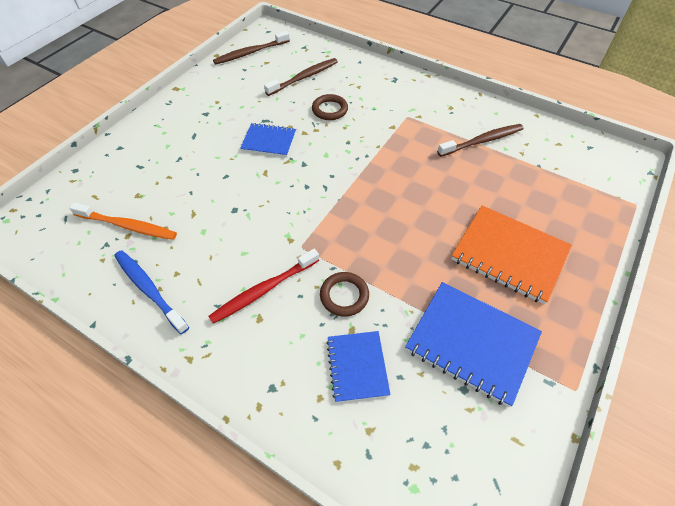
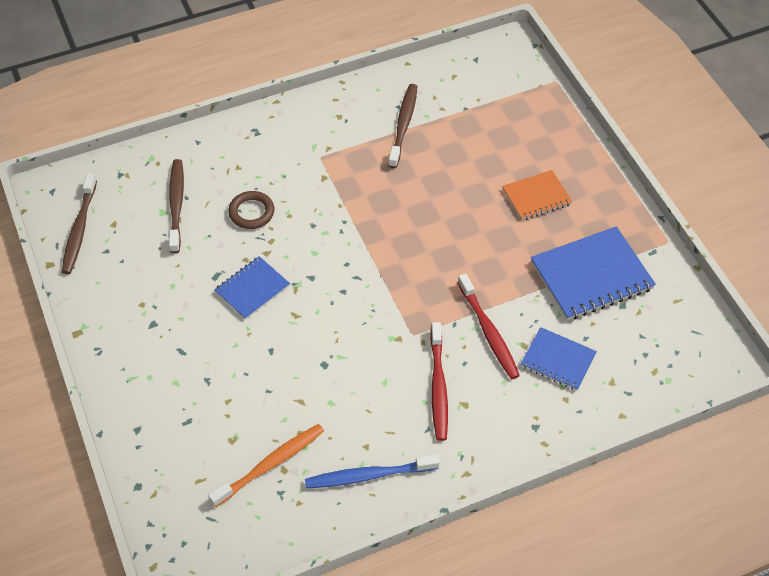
camera: 55 degrees left, 0 degrees up
(344, 296) = (488, 332): brown ring -> red toothbrush
(509, 255) = (536, 197): orange notebook -> orange notebook, size x0.60

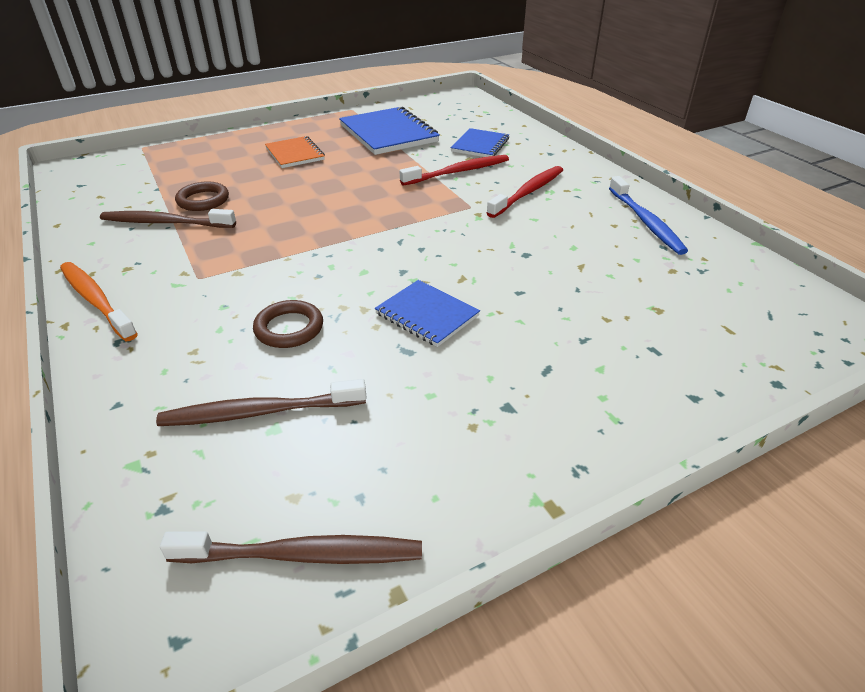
camera: 95 degrees left, 15 degrees down
(270, 464) = (672, 279): orange toothbrush -> orange toothbrush (96, 300)
(438, 387) = (528, 192): red toothbrush -> red toothbrush turned 45 degrees counterclockwise
(440, 142) = (203, 200): none -> brown ring

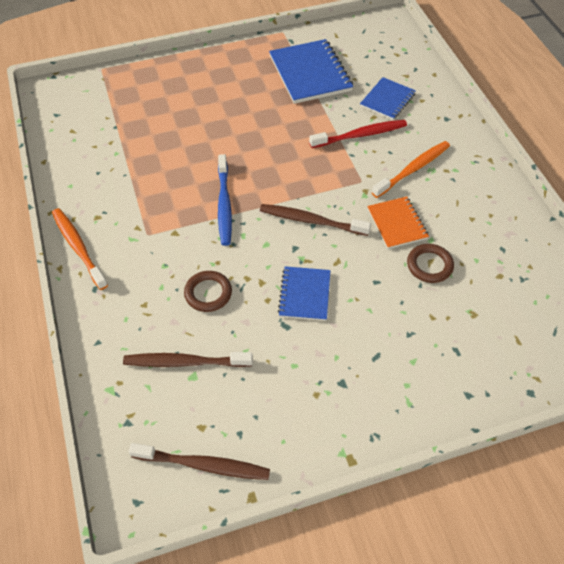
camera: 10 degrees right, 15 degrees up
(165, 223) = (123, 170): brown toothbrush -> brown toothbrush (311, 221)
(203, 200) = (151, 146): brown ring -> brown ring (429, 265)
(295, 154) = (227, 94): orange notebook -> orange notebook (397, 224)
(427, 315) = (304, 294): blue notebook -> blue notebook turned 45 degrees clockwise
(528, 192) = (413, 169): red toothbrush -> orange toothbrush
(646, 222) = (499, 218): blue toothbrush -> blue toothbrush (224, 205)

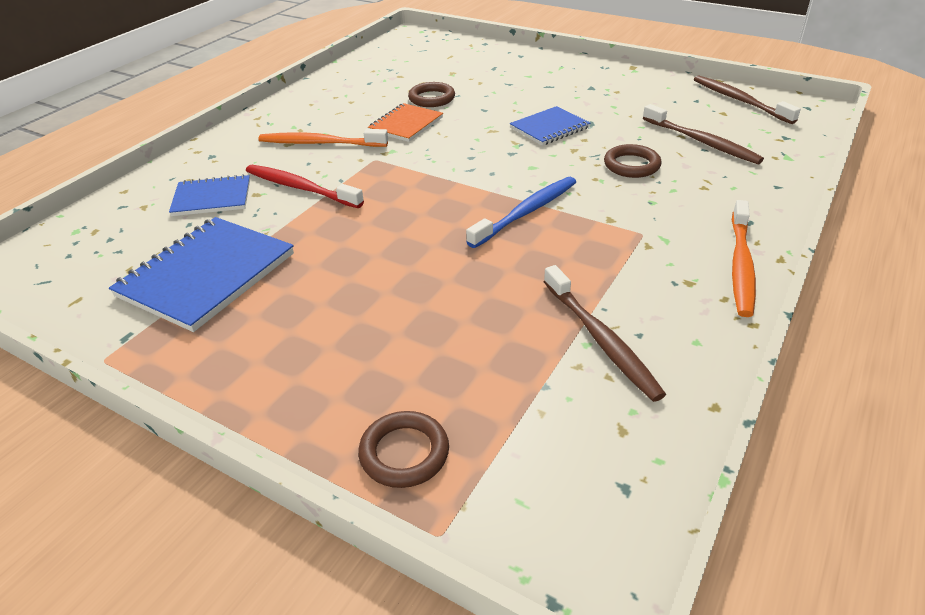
camera: 130 degrees left, 15 degrees down
(138, 77) = (404, 453): none -> brown ring
(311, 221) = (467, 159): brown toothbrush -> brown toothbrush (601, 339)

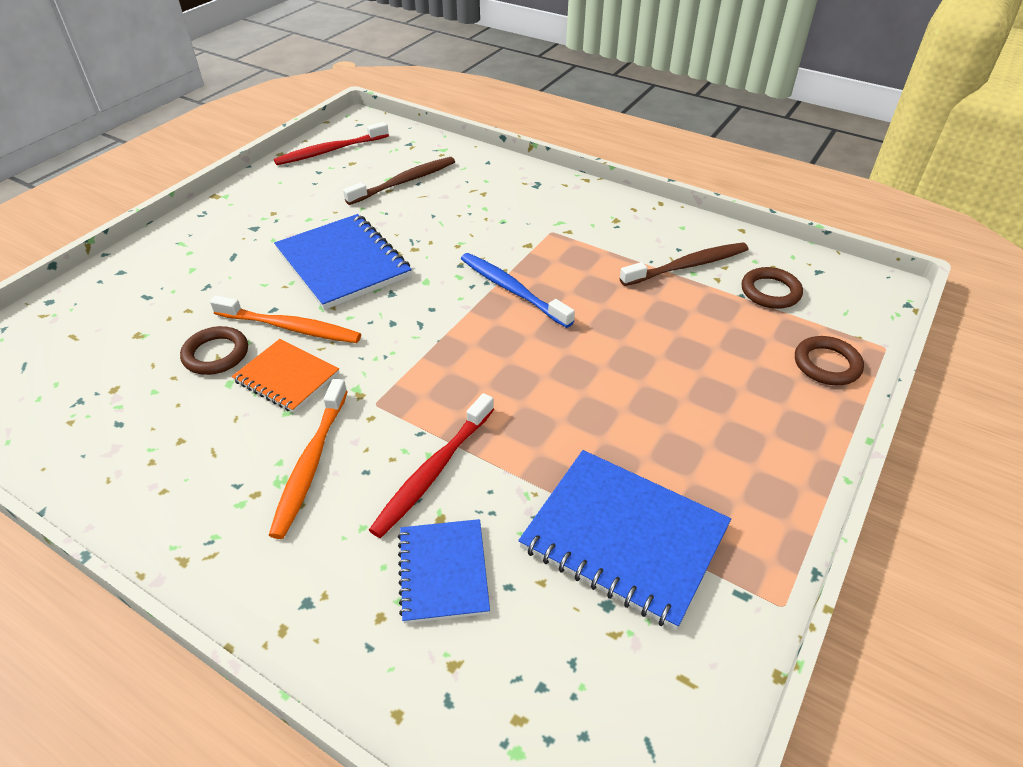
camera: 90 degrees left, 5 degrees up
(549, 128) = (343, 264): blue notebook -> blue notebook, size x1.68
(631, 165) = (437, 223): brown ring -> brown ring (770, 292)
(739, 100) = (330, 151): brown toothbrush -> red toothbrush
(741, 265) = (594, 196): orange toothbrush -> orange toothbrush (290, 327)

